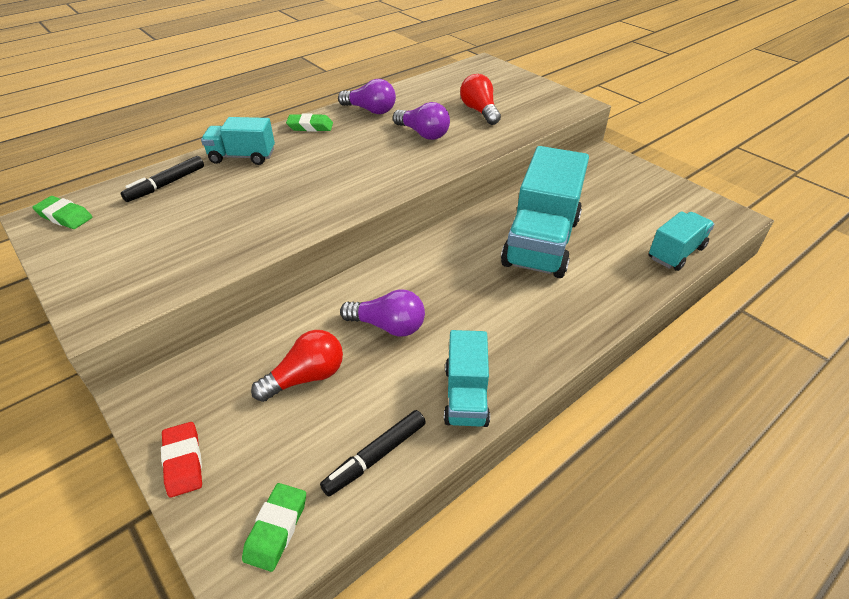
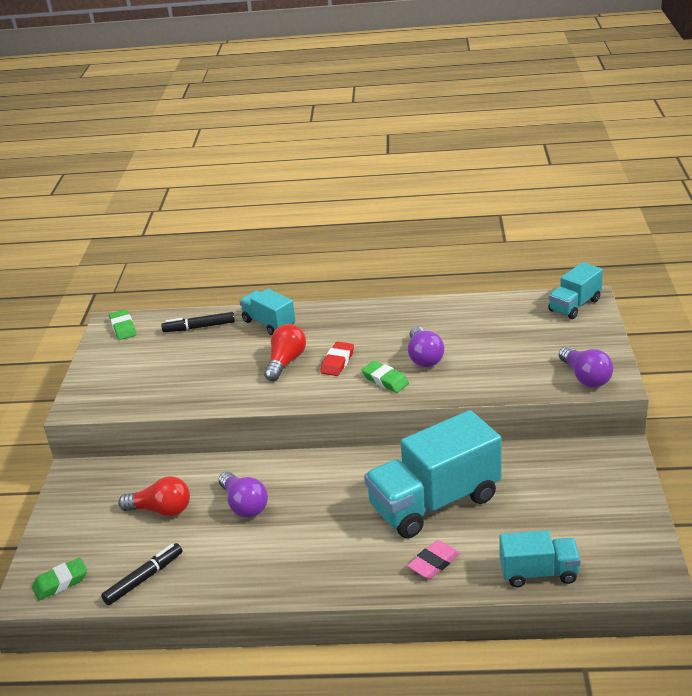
camera: 45 degrees right, 10 degrees down
(183, 461) = (57, 520): red eraser -> red eraser (337, 362)
(310, 126) = (346, 314): green eraser -> green eraser (385, 380)
(370, 110) = (412, 316): purple light bulb -> purple light bulb (585, 377)
(375, 456) = (144, 578): black marker -> black marker turned 135 degrees clockwise
(466, 396) = (234, 577): turquoise truck -> turquoise truck (574, 305)
(479, 111) = (504, 353): red light bulb -> red light bulb (286, 362)
(604, 285) = (433, 563): none -> pink eraser

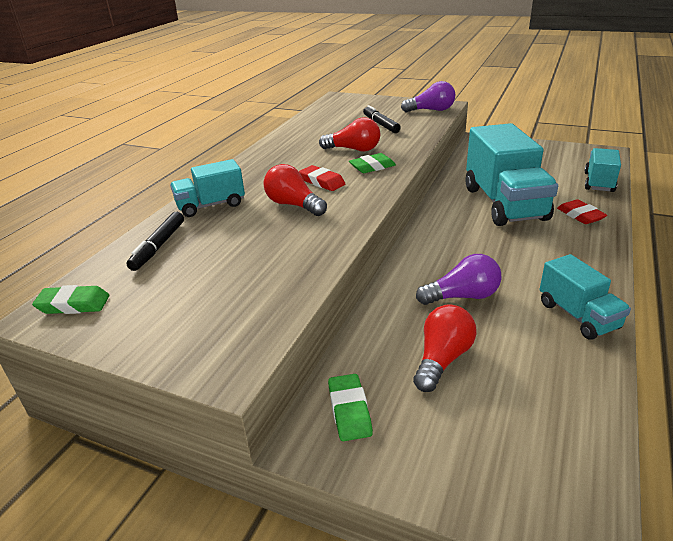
camera: 70 degrees left, 0 degrees up
(60, 582) = (563, 482): green eraser -> green eraser (349, 410)
(144, 578) = (570, 390): black marker -> black marker (381, 124)
(424, 357) = (354, 149): purple light bulb -> red light bulb
(433, 563) = (580, 215): pink eraser -> red eraser
(574, 305) = (342, 101): turquoise truck -> turquoise truck (578, 315)

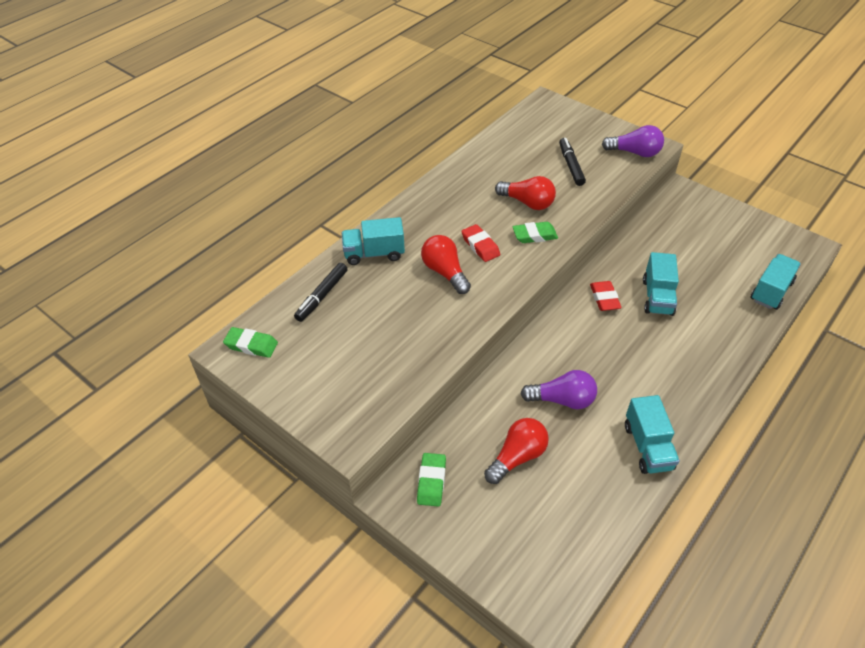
camera: 15 degrees right, 15 degrees up
(504, 203) = (657, 297): turquoise truck -> turquoise truck, size x0.54
(580, 215) = (722, 333): red eraser -> red eraser (604, 298)

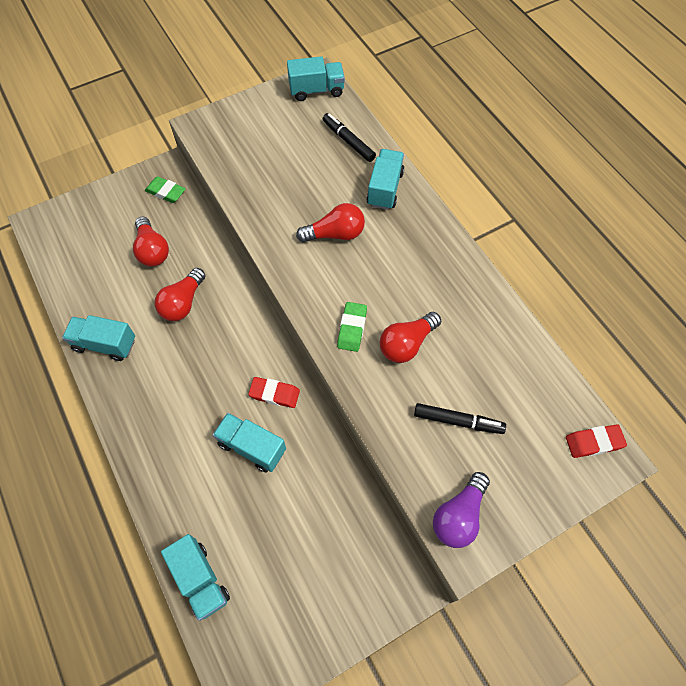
camera: 110 degrees right, 15 degrees up
(251, 345) = (316, 90): green eraser -> turquoise truck
(480, 246) = (358, 275): red eraser -> red eraser (594, 442)
(562, 400) = (183, 303): purple light bulb -> red light bulb

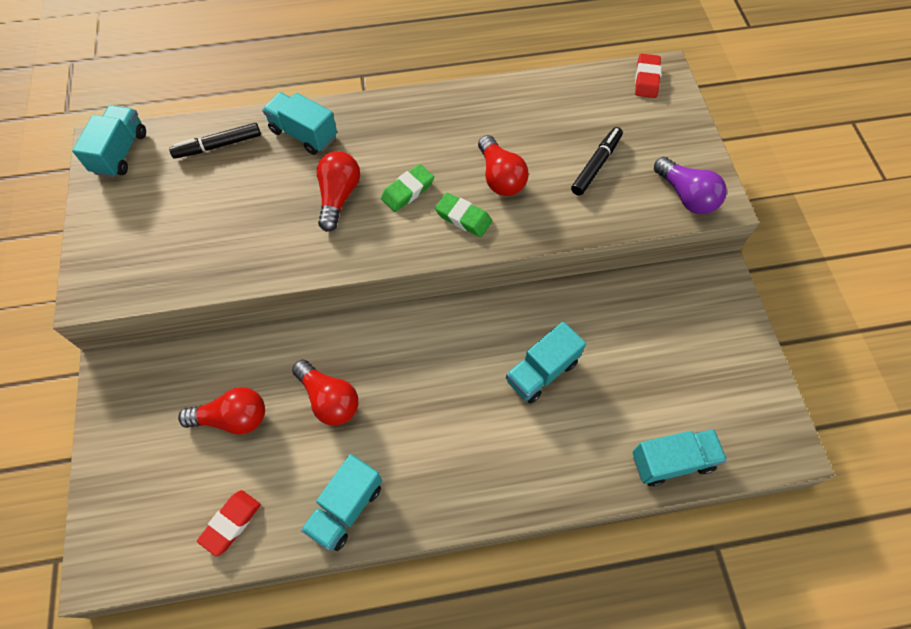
camera: 70 degrees left, 0 degrees up
(166, 192) = (149, 381): green eraser -> green eraser (407, 191)
(274, 394) = (488, 332): red eraser -> red eraser (231, 523)

